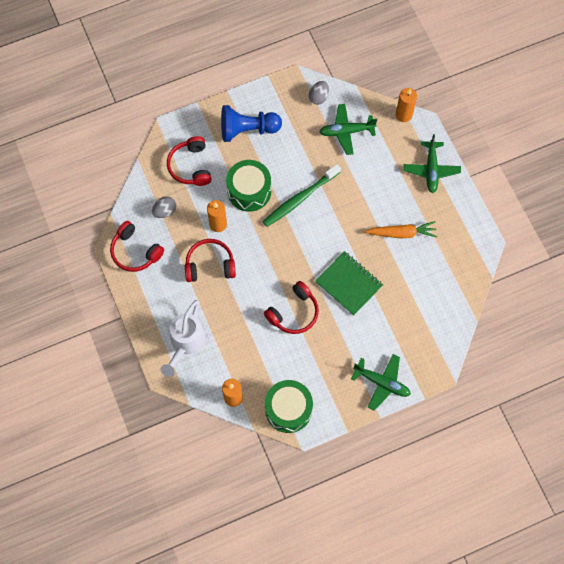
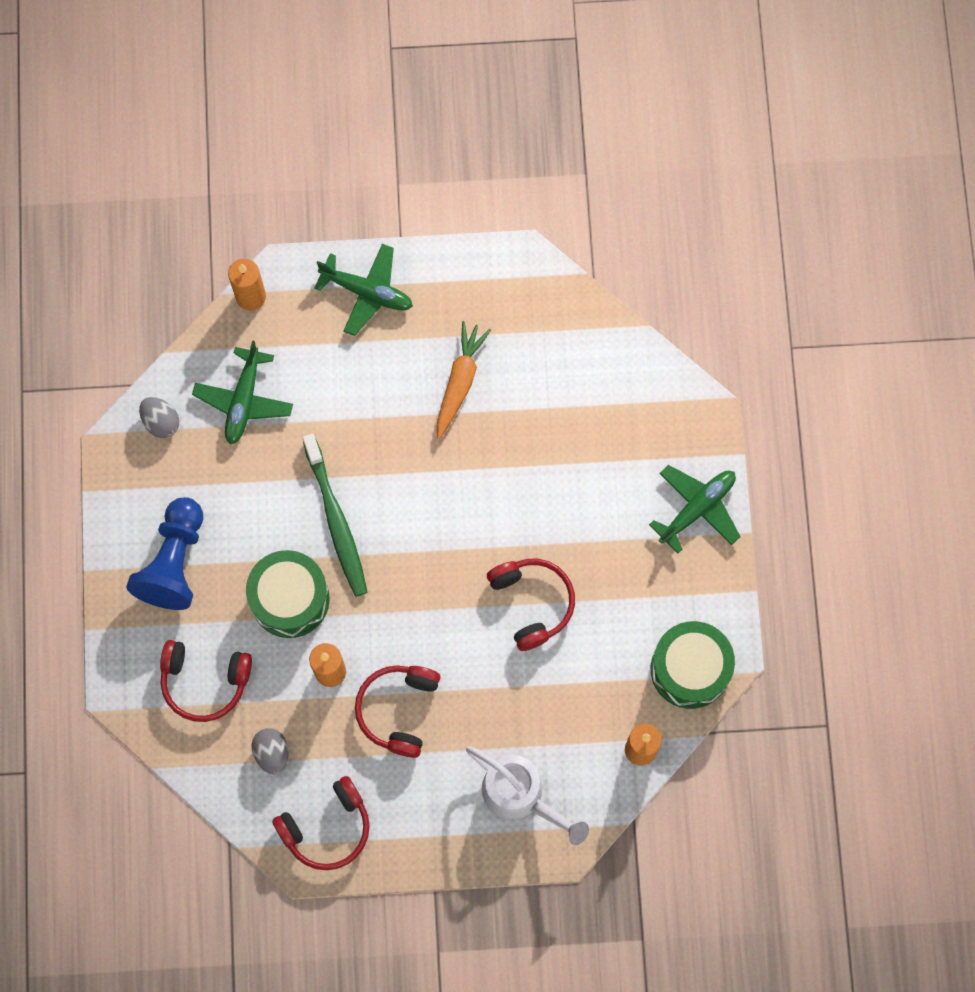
camera: 70 degrees left, 5 degrees up
(349, 284) = (515, 498): green notebook -> none

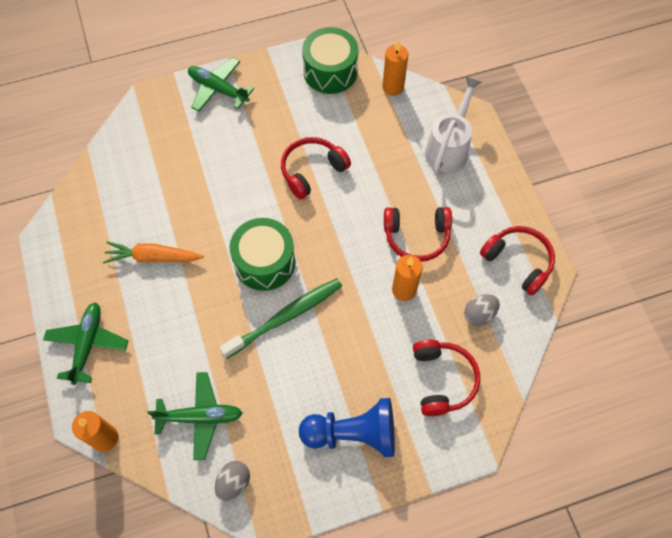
camera: 105 degrees left, 10 degrees down
(290, 599) = (357, 334): green drum -> green drum (265, 262)

